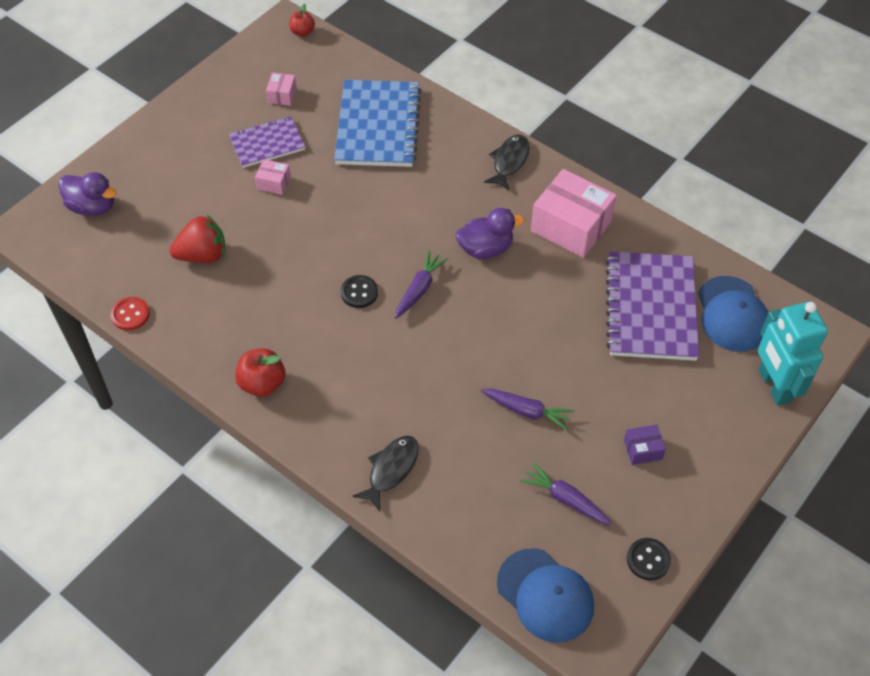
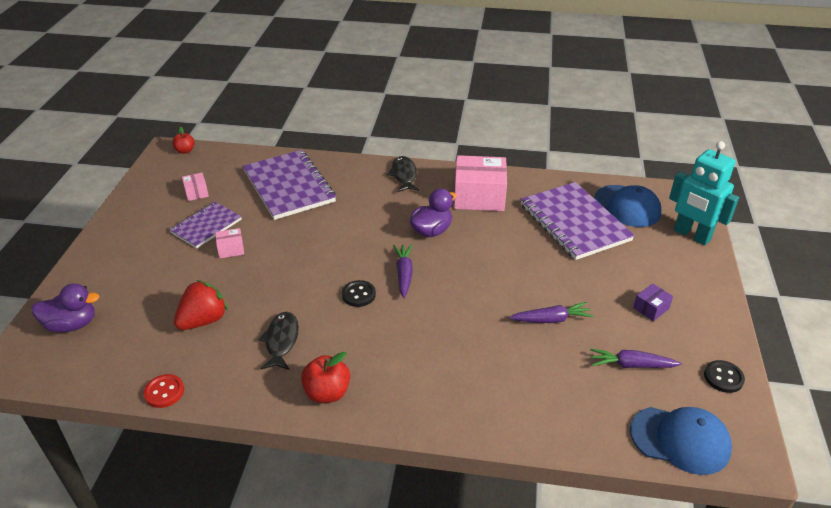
camera: 30 degrees left, 15 degrees down
(377, 126) = (288, 186): blue notebook -> purple notebook
(391, 470) = (486, 407): black fish -> black fish (281, 341)

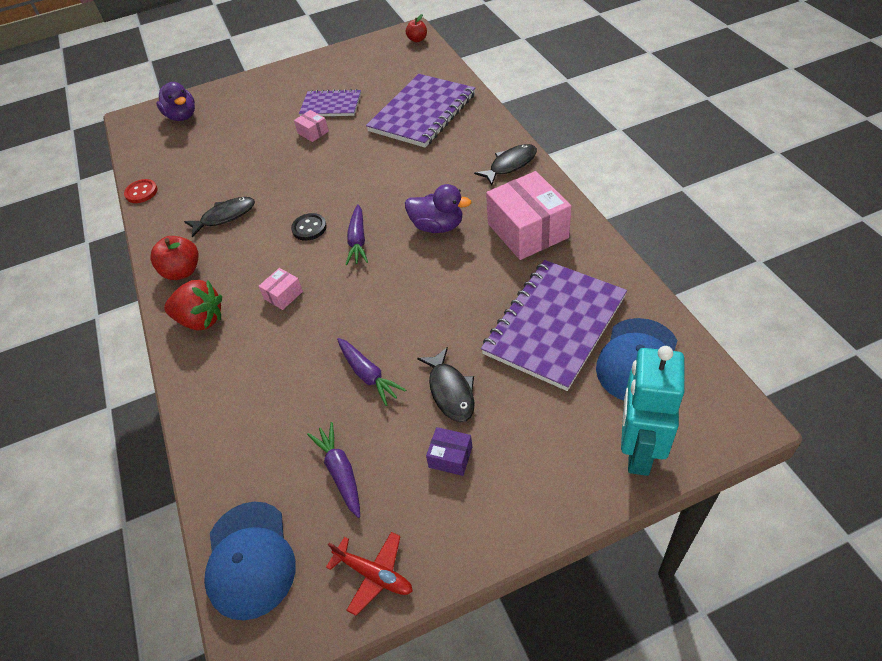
camera: 65 degrees right, 10 degrees up
(196, 192) = (368, 76): pink box -> pink box (283, 295)
(203, 320) = (223, 167): red strawberry -> red strawberry (201, 320)
(404, 274) = (358, 240): purple carrot -> purple carrot turned 120 degrees clockwise
(596, 287) = (450, 391): none -> black fish
(723, 377) = (374, 574): black button -> red plane

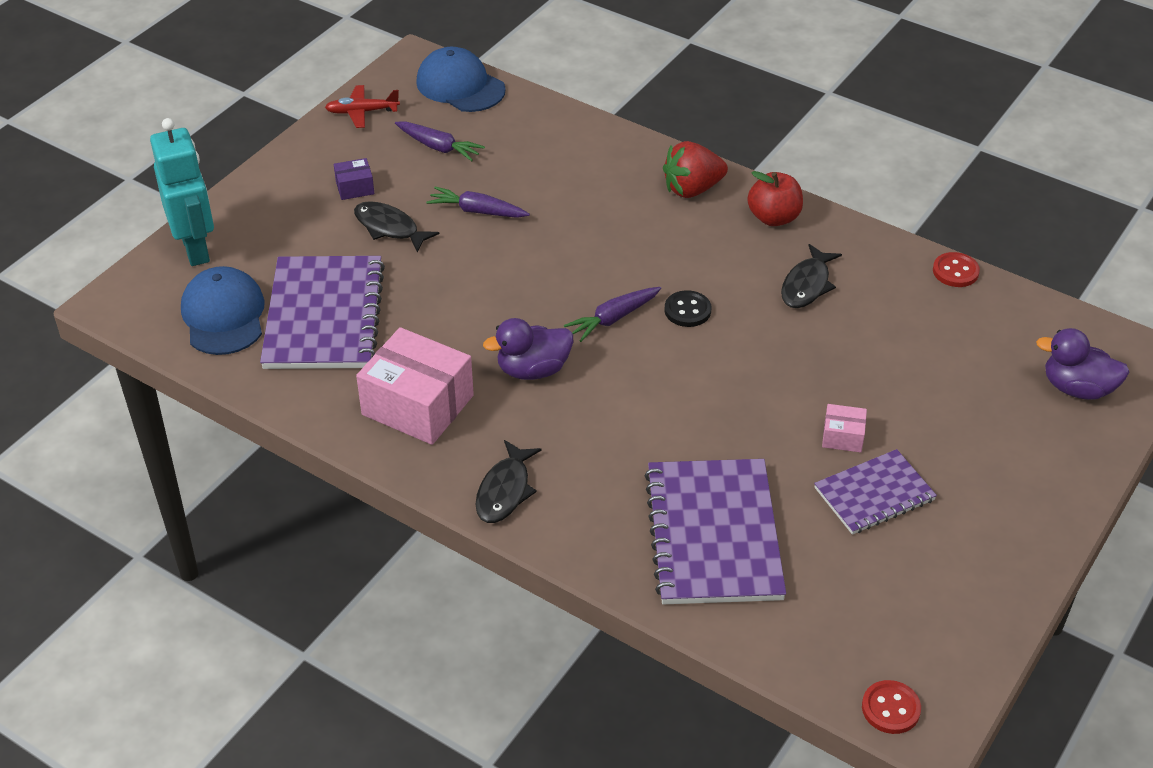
camera: 140 degrees right, 5 degrees down
(283, 295) = (635, 238): pink box -> none
(358, 240) = (613, 319): purple carrot -> purple carrot turned 90 degrees counterclockwise
(417, 39) = (890, 708): red apple -> red button

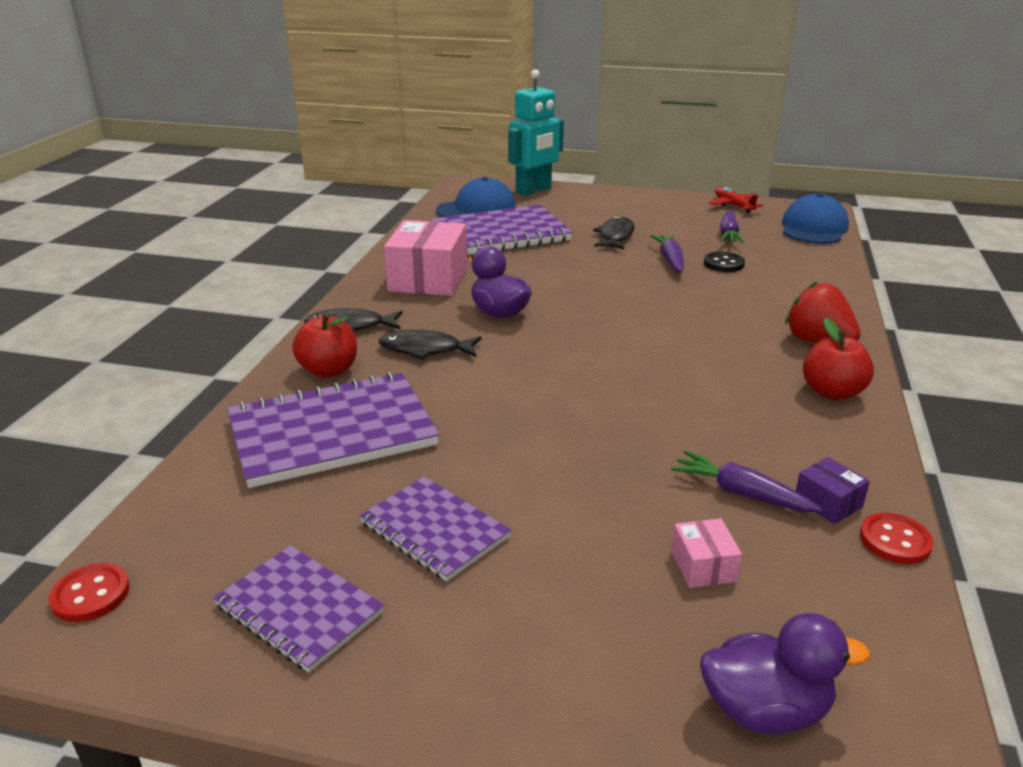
camera: 70 degrees right, 15 degrees down
(355, 187) = (647, 218): purple box -> purple box (828, 503)
(596, 521) = (329, 370): none -> red apple
(613, 319) = (593, 335): purple carrot -> purple carrot (741, 493)
(687, 310) = (637, 368): black button -> black button (723, 264)
(807, 285) = (746, 430): black fish -> black fish (425, 349)
(842, 437) = (517, 492): pink box -> pink box (703, 566)
(940, 584) = (299, 609): none -> purple notebook
(1077, 388) = (765, 710): purple duck -> purple duck turned 90 degrees clockwise

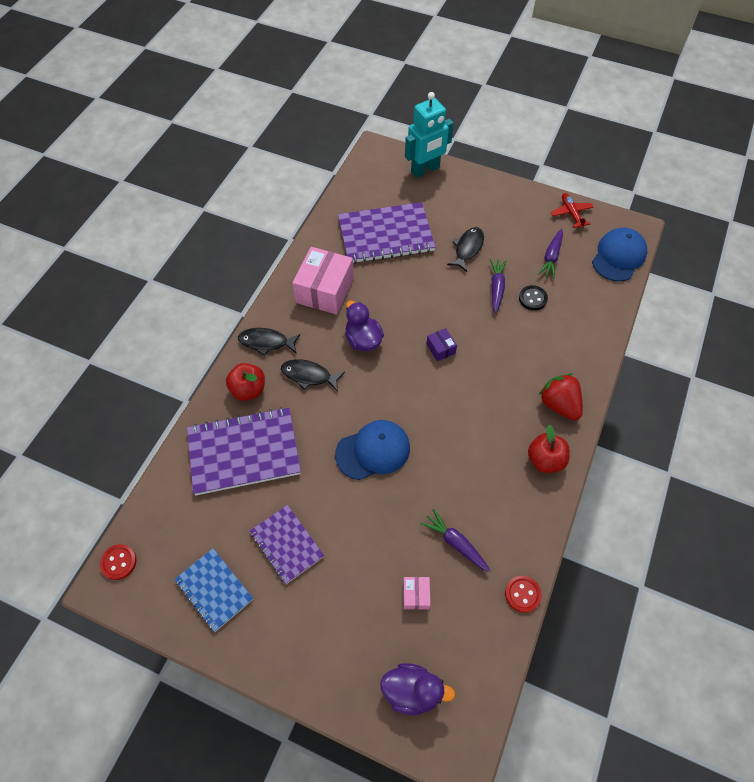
camera: 10 degrees right, 30 degrees up
(299, 609) = (214, 590): purple notebook -> blue notebook
(476, 209) = (376, 194): blue cap -> blue cap (373, 451)
(828, 503) = (500, 559): purple box -> purple box (440, 348)

